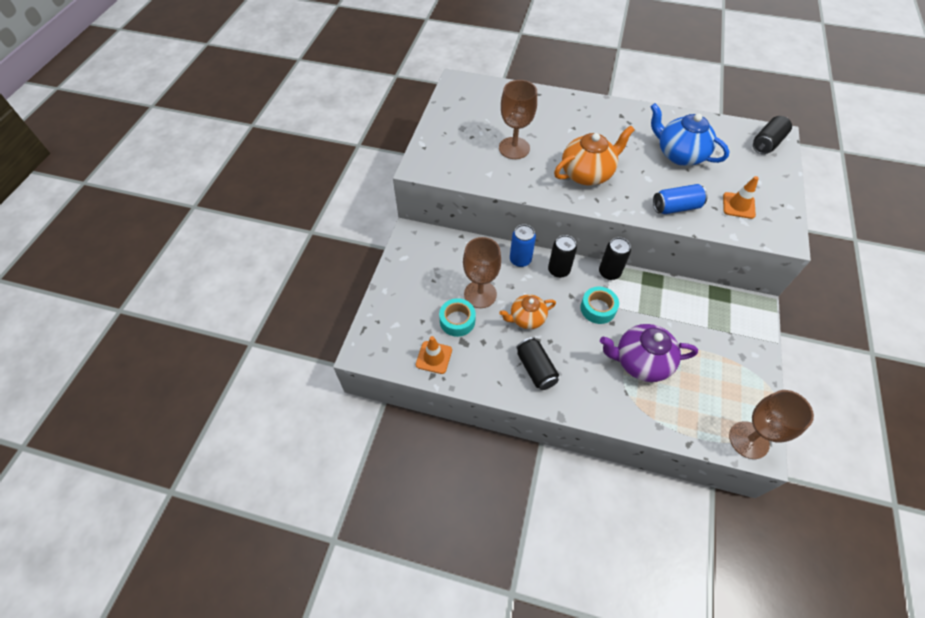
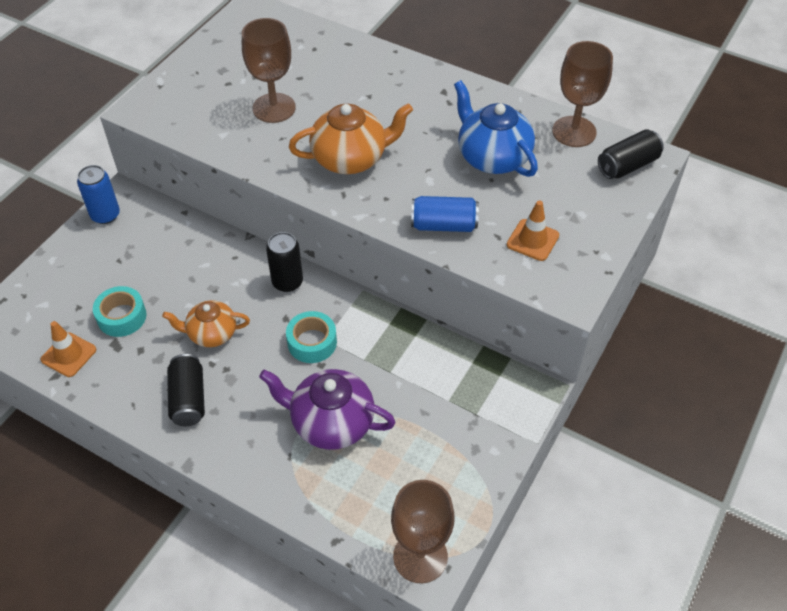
camera: 15 degrees right, 5 degrees down
(480, 294) = (168, 290): brown goblet -> brown goblet (574, 131)
(520, 260) = (244, 258): blue can -> blue can (105, 215)
(609, 272) = (354, 299): black can -> none

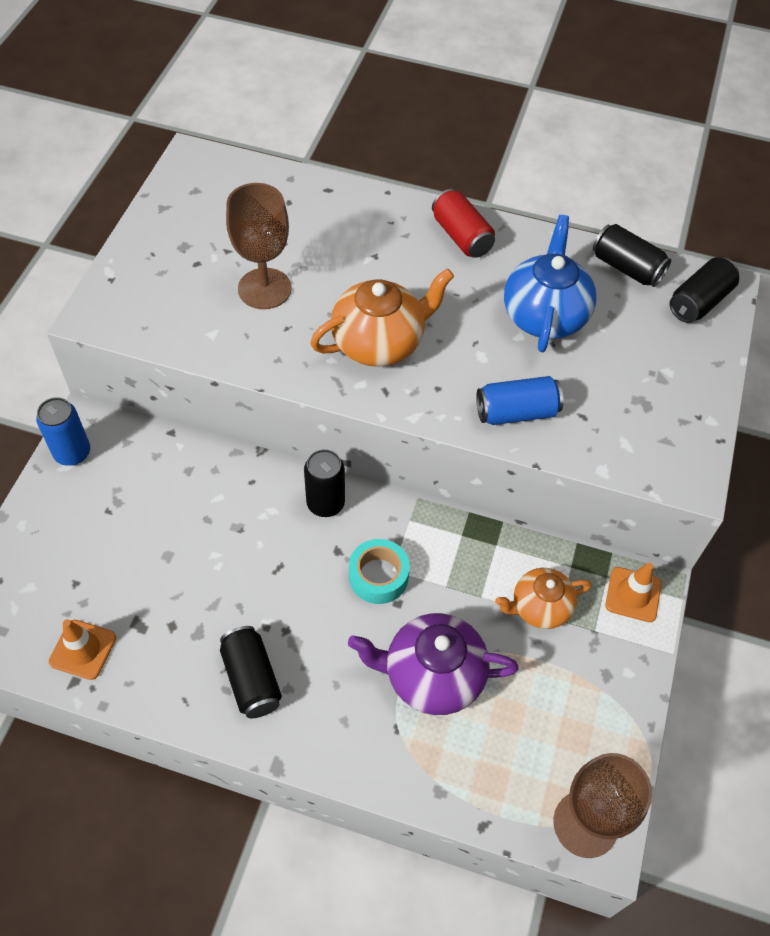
camera: 15 degrees left, 5 degrees up
(122, 317) = (135, 586): turquoise tape -> none
(211, 334) = (253, 588): orange teapot -> orange teapot (539, 607)
(444, 91) = (461, 236): none -> red can
(492, 157) = (544, 315): blue teapot -> blue teapot turned 60 degrees clockwise
(532, 240) = (624, 414): orange traffic cone -> orange traffic cone (633, 594)
(574, 131) = (626, 268): brown goblet -> black can

